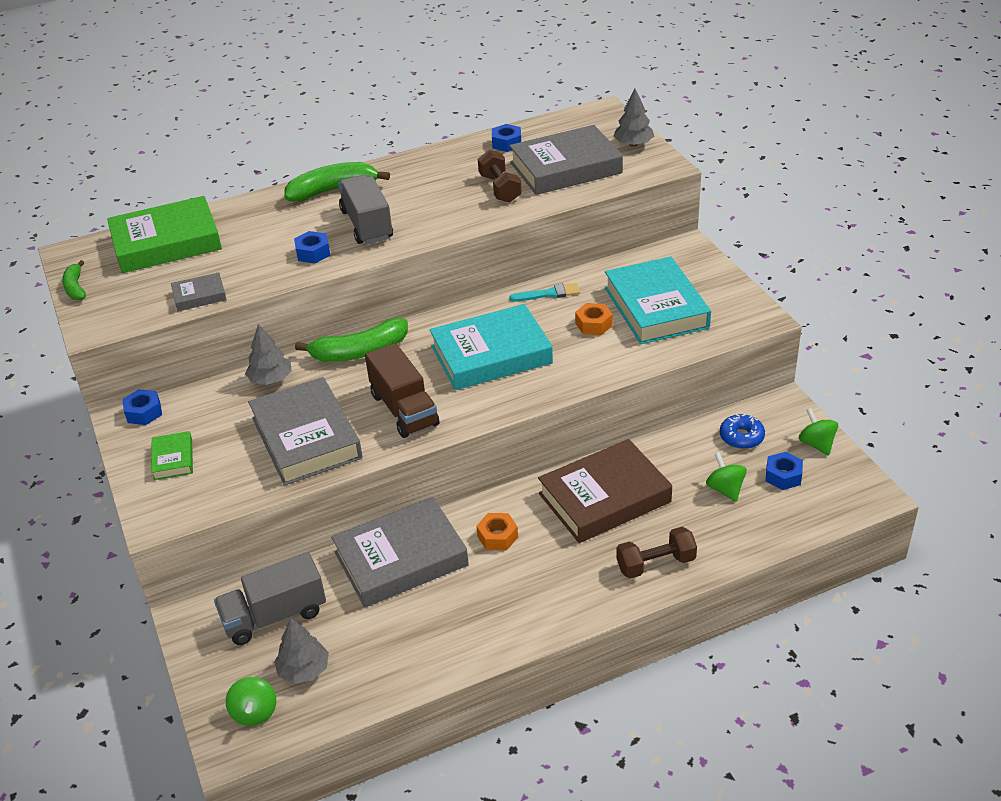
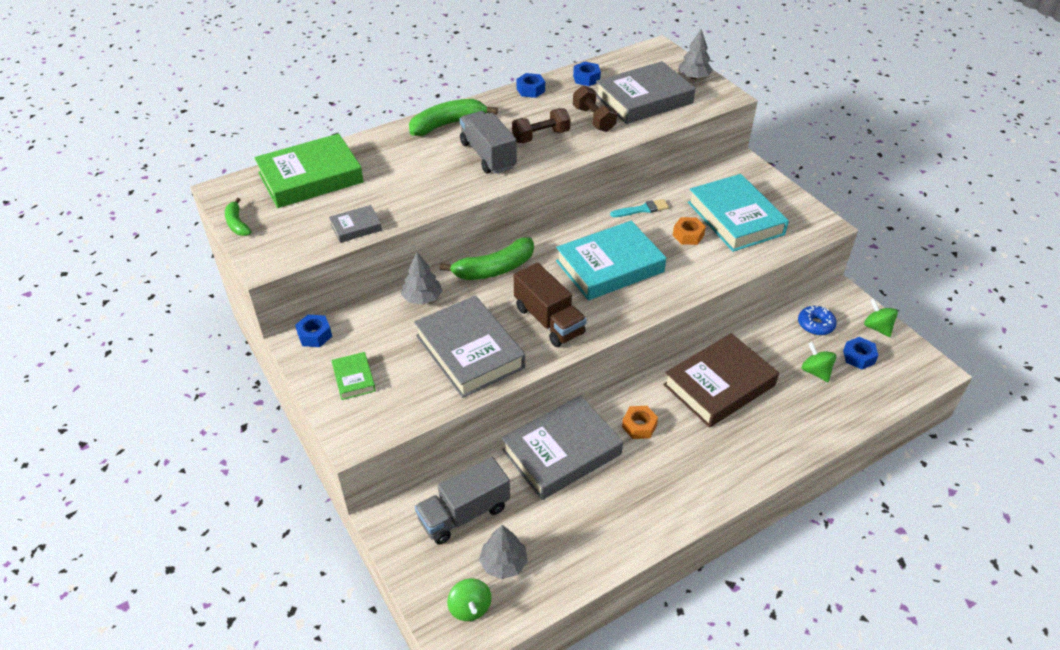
camera: 10 degrees left, 5 degrees up
(313, 253) = (448, 183): blue nut -> blue nut (530, 90)
(655, 564) = (778, 442): brown dumbbell -> brown dumbbell (541, 136)

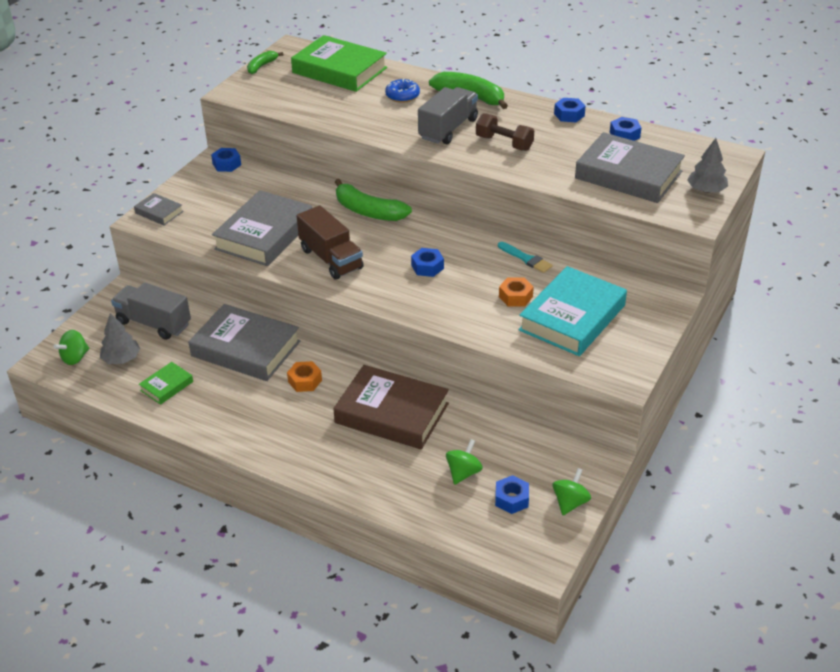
camera: 60 degrees right, 5 degrees down
(354, 378) = (198, 197): green book -> green book (167, 386)
(356, 227) = (301, 109): grey book -> grey book (159, 212)
(422, 298) = (304, 192): grey tree -> none
(549, 320) = (331, 259): brown truck -> brown truck turned 60 degrees counterclockwise
(593, 119) = (562, 159): brown dumbbell -> none
(609, 266) = (427, 267): turquoise book -> blue nut
(815, 325) = (532, 455): blue donut -> blue donut (402, 96)

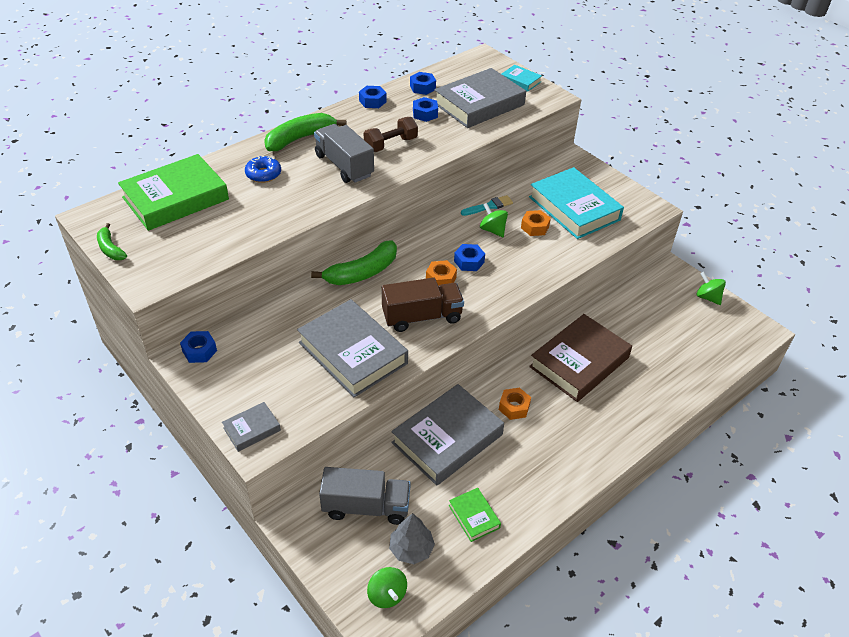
camera: 70 degrees left, 5 degrees up
(154, 323) = (366, 507): grey truck -> grey truck turned 135 degrees counterclockwise
(390, 256) = (441, 279): none -> orange nut
(463, 472) = (661, 342): green spinning top -> green spinning top (492, 230)
(511, 499) = (696, 325): blue nut -> blue nut (425, 114)
(706, 190) = (520, 81): grey tree -> turquoise book

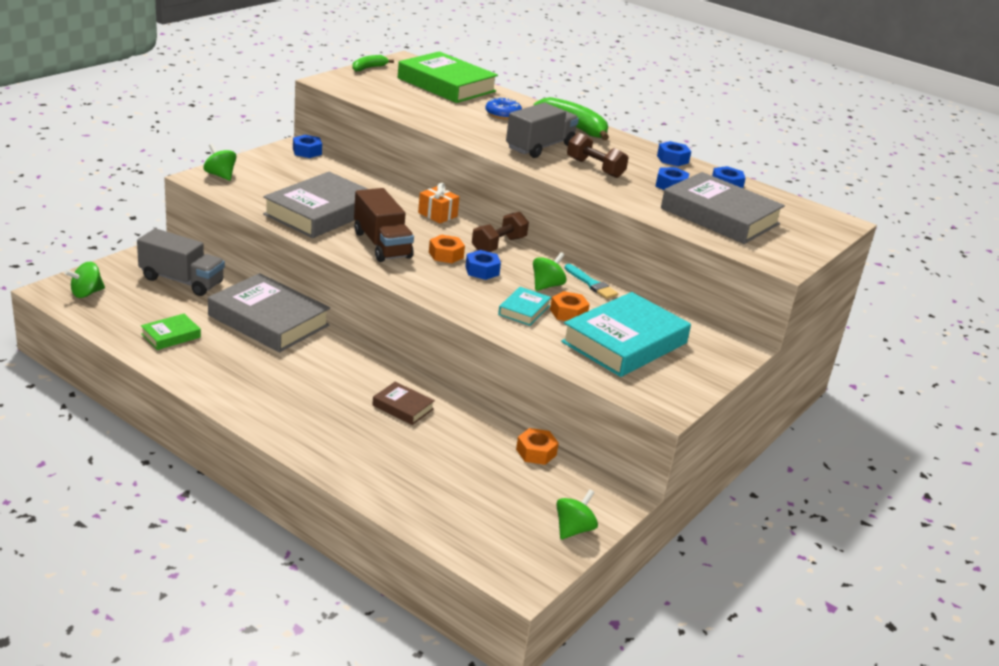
camera: 75 degrees right, 15 degrees down
(252, 429) = (220, 175): grey book -> green spinning top
(362, 272) = (437, 214): green banana -> orange gift
(366, 507) = (182, 281): grey truck -> grey truck turned 60 degrees counterclockwise
(411, 549) = (134, 304): grey tree -> none
(423, 244) = (498, 245): none -> brown dumbbell
(514, 407) = (320, 360): orange nut -> orange nut (536, 452)
(520, 81) = (801, 244): turquoise book -> turquoise book (524, 310)
(579, 362) = (403, 407): brown book -> brown book, size x0.47

